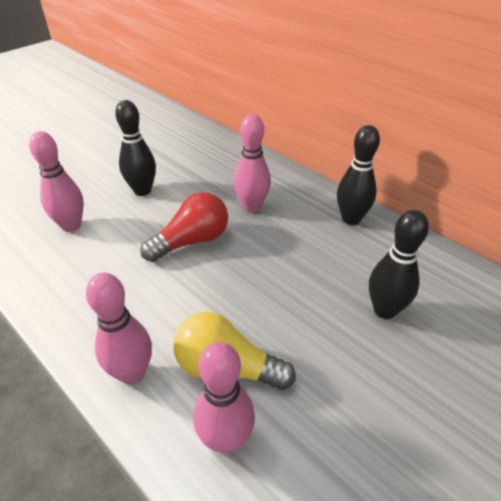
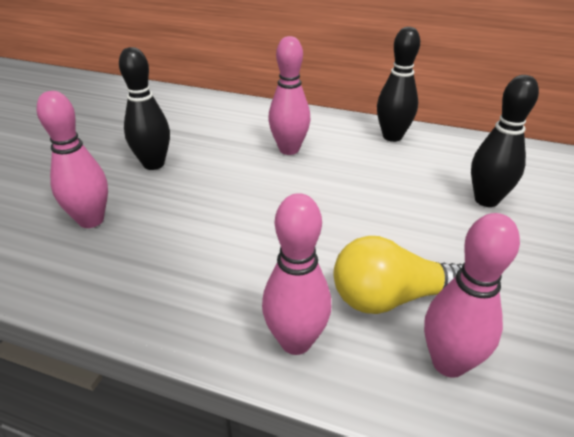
camera: 25 degrees left, 5 degrees down
(192, 241) = (252, 196): red light bulb -> none

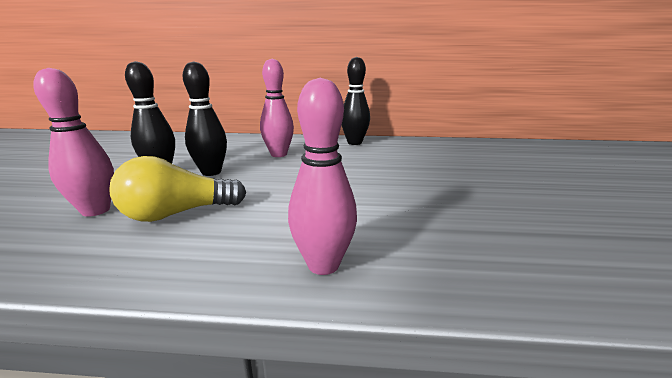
camera: 15 degrees left, 15 degrees down
(391, 297) = (395, 223): yellow light bulb -> yellow light bulb (178, 213)
(448, 363) = (465, 256): pink bowling pin -> none
(486, 200) = (436, 165): black bowling pin -> black bowling pin (211, 172)

